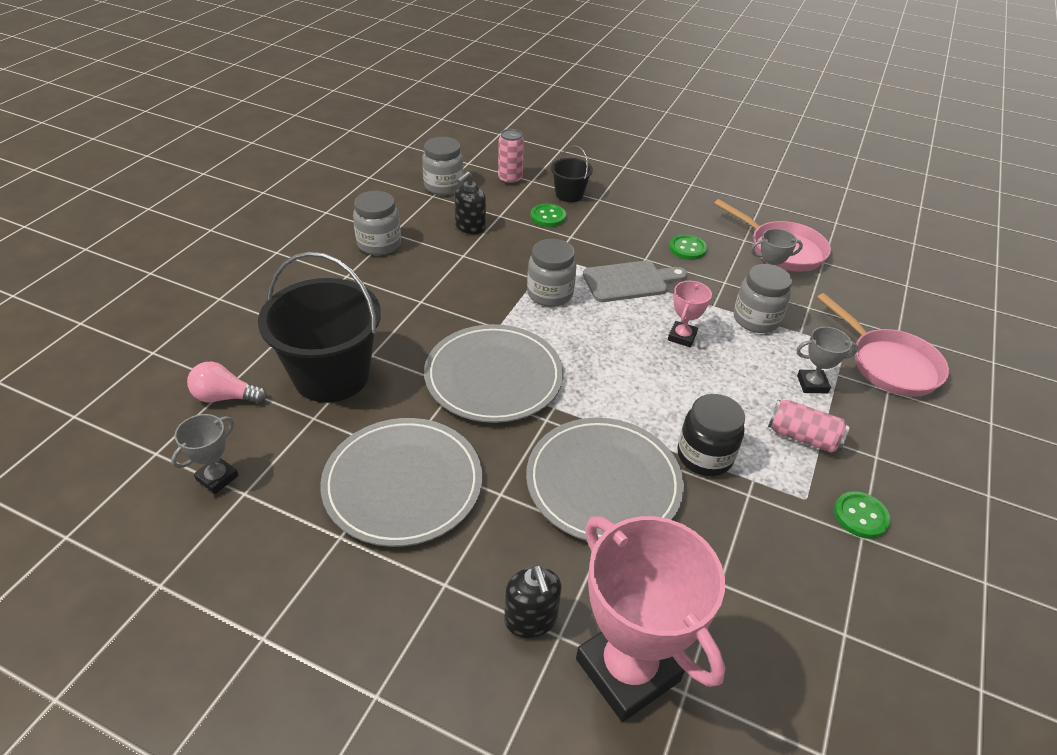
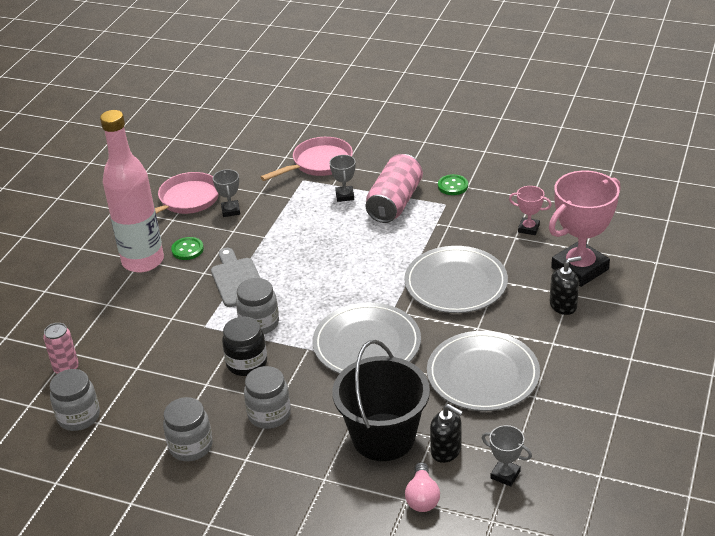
camera: 90 degrees left, 5 degrees down
(470, 227) = (157, 386): black soap dispenser -> black soap dispenser (446, 451)
(548, 217) = (138, 335): green button -> none
(569, 194) = (98, 324): black bucket -> none
(667, 220) = (143, 261): none -> pink bottle
(682, 337) = (304, 252): pink trophy -> pink trophy (528, 228)
(704, 456) = (422, 242): black jar -> black jar (247, 363)
(756, 319) = (278, 217): grey jar -> grey jar (269, 414)
(803, 437) = (395, 202): pink can -> pink can, size x1.68

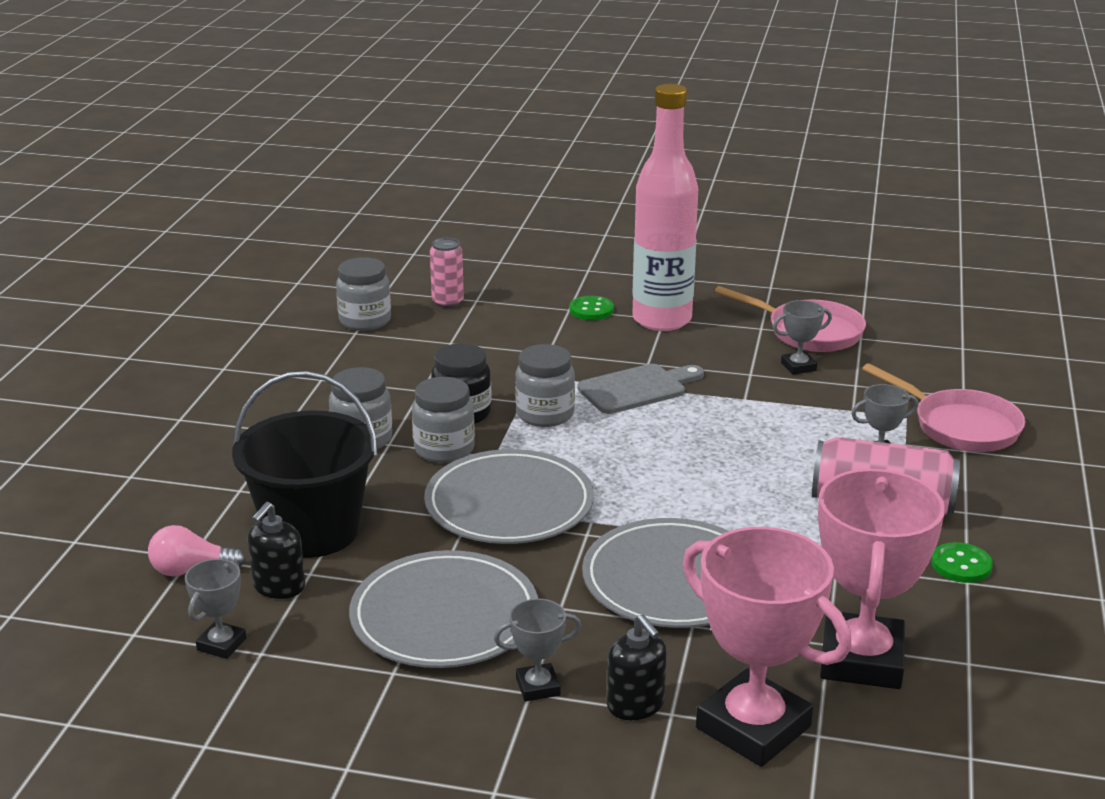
camera: 80 degrees right, 10 degrees down
(187, 249) = (695, 346): green button -> green button (591, 310)
(191, 446) = (309, 393): grey jar -> grey jar (444, 449)
(528, 228) = (861, 660): pink trophy -> pink trophy, size x2.17
(548, 339) = (538, 687): none -> grey trophy

